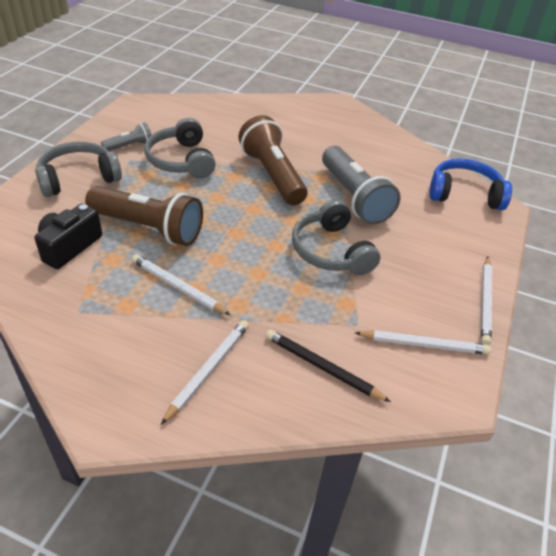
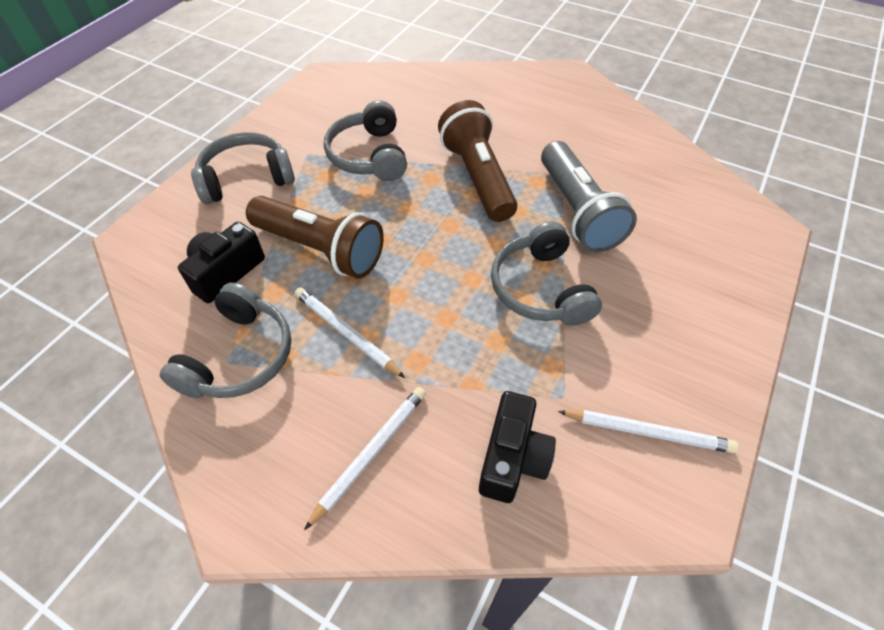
camera: 10 degrees right, 10 degrees up
(89, 307) = (239, 356): none -> grey headphones
(130, 146) = (310, 135): grey flashlight -> none
(322, 367) = (512, 458): black pencil -> black camera
(464, 194) = (723, 209): blue headphones -> none
(485, 301) = (736, 371): white pencil -> none

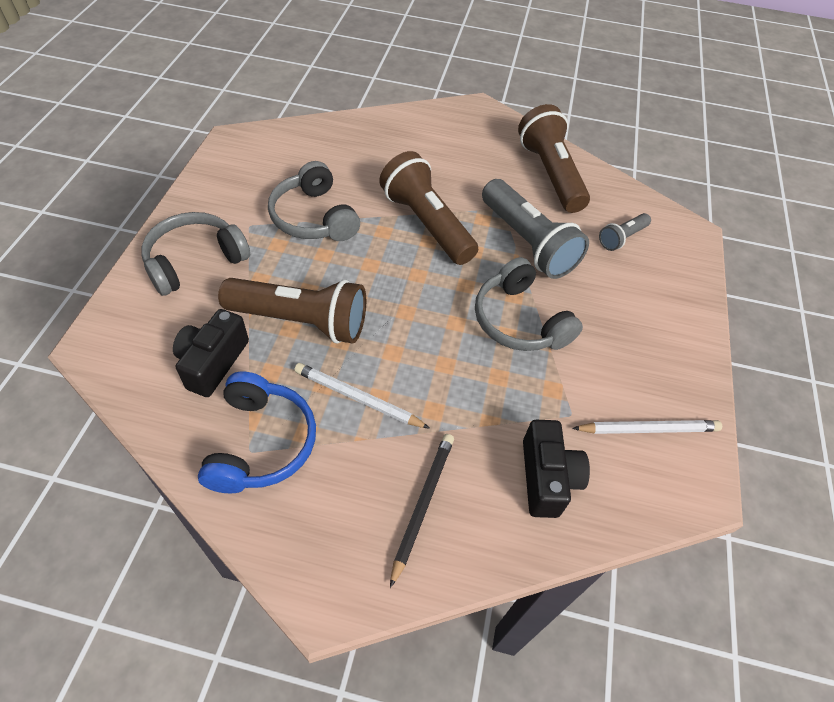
camera: 20 degrees left, 0 degrees up
(239, 356) = (261, 443): grey headphones -> blue headphones
(371, 453) = (422, 504): white pencil -> black pencil
(626, 147) = (550, 174): none -> brown flashlight
(685, 223) = (622, 238): none -> grey flashlight

